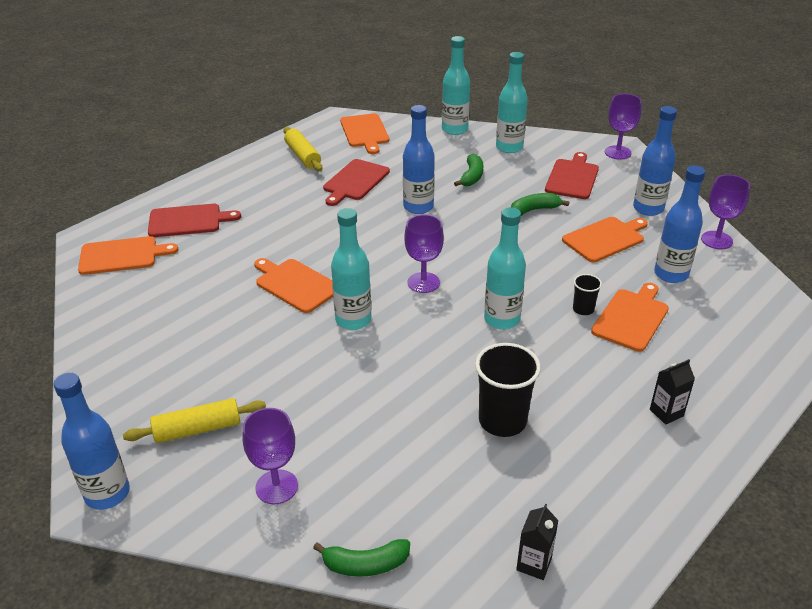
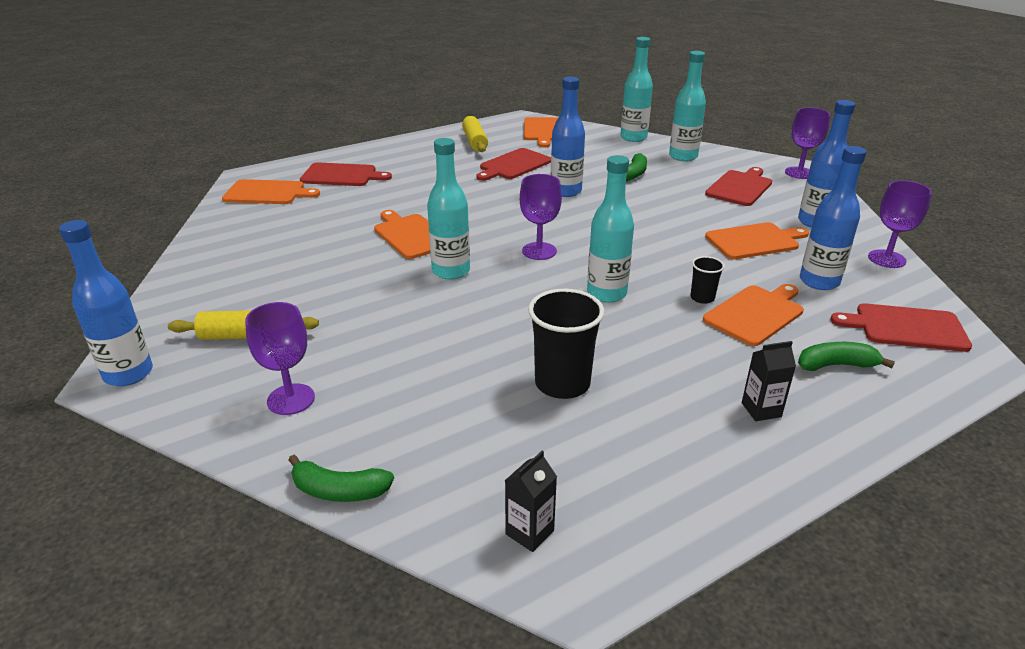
camera: 15 degrees right, 5 degrees down
(534, 210) = (686, 208): green banana -> green banana (836, 365)
(750, 309) = (906, 327): none -> red cutting board

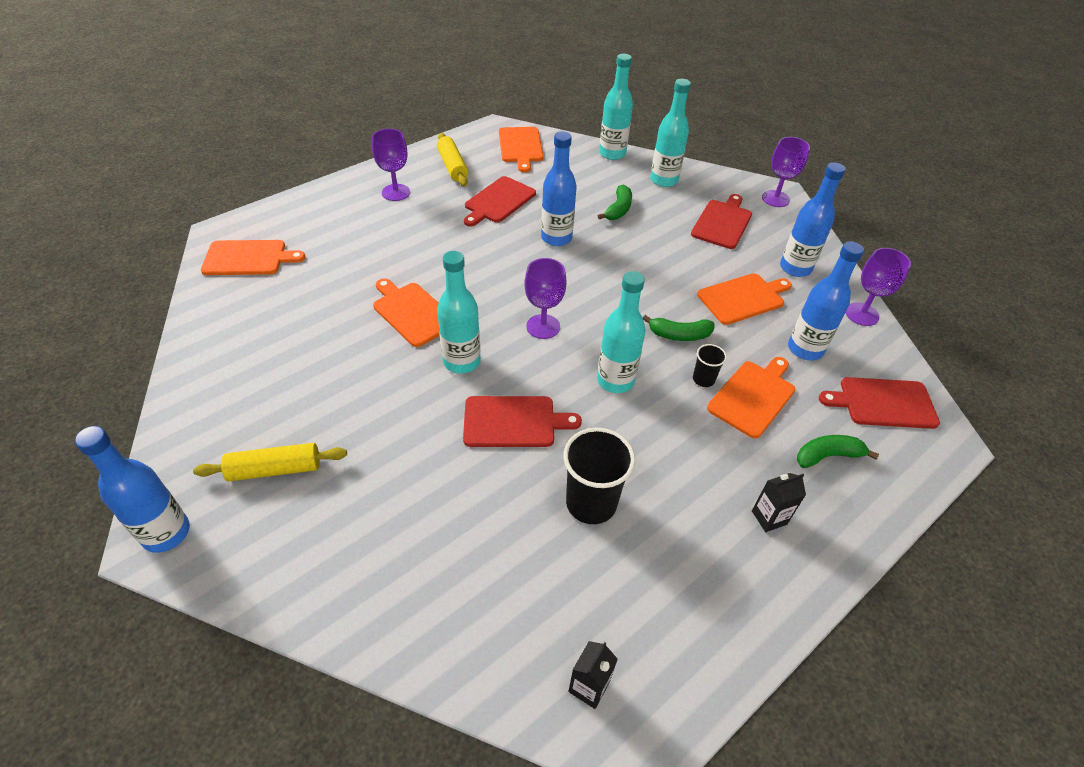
camera: 10 degrees left, 15 degrees up
(291, 399) = (339, 550): purple goblet -> purple goblet (396, 192)
(339, 491) = (409, 659): green banana -> green banana (679, 335)
(342, 175) = (322, 226): red cutting board -> red cutting board (513, 422)

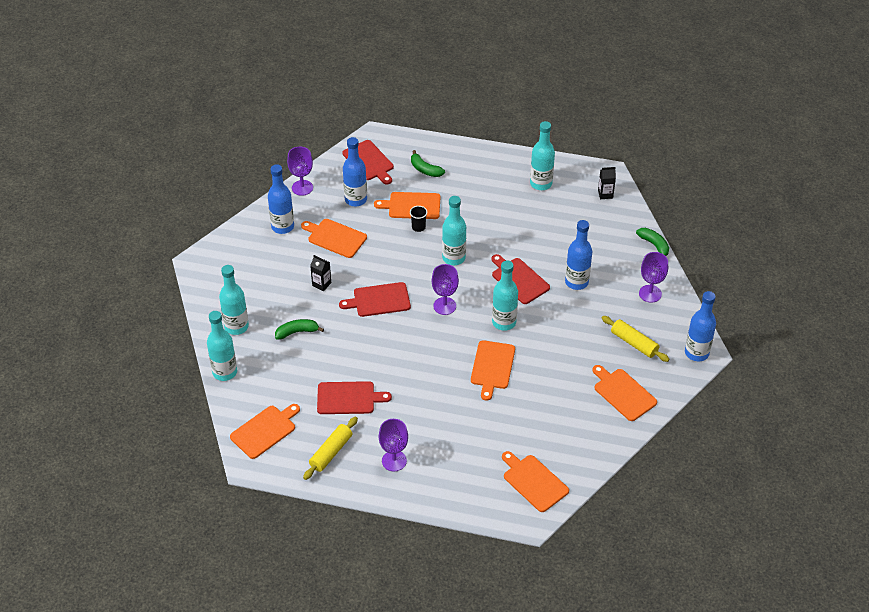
camera: 125 degrees left, 0 degrees up
(230, 399) = (623, 393): none -> orange cutting board
(556, 238) = (359, 345): blue bottle -> blue bottle (576, 282)
(591, 503) = (532, 231): black cup -> none
(679, 335) = (394, 250): green banana -> green banana (654, 245)
(692, 594) = (541, 183): none -> turquoise bottle
(722, 222) = (263, 276): red cutting board -> red cutting board (379, 300)
(769, 517) = (480, 176): black carton -> black carton (321, 284)
(775, 199) = (207, 262): purple goblet -> purple goblet (650, 293)

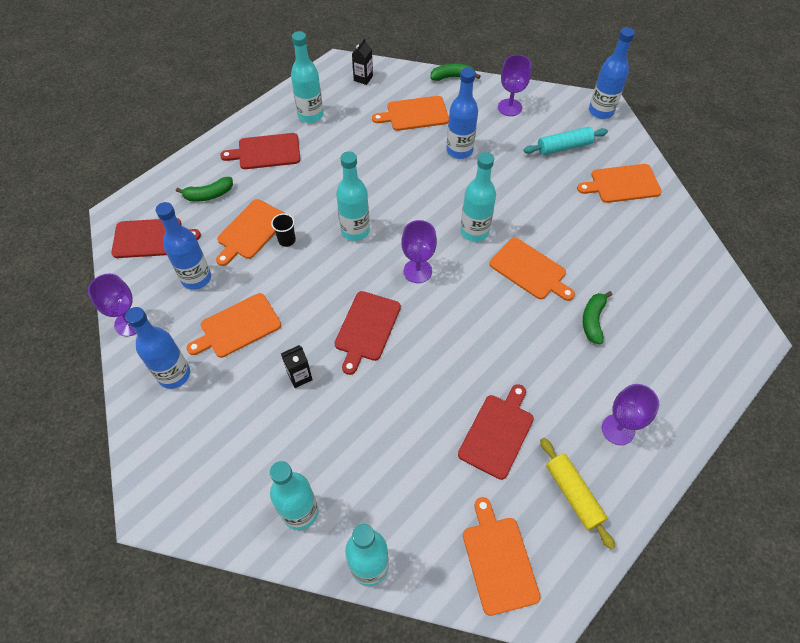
camera: 60 degrees left, 10 degrees up
(297, 332) = (357, 441): green banana -> green banana (593, 320)
(519, 279) = (424, 192): red cutting board -> red cutting board (266, 152)
(534, 481) = (704, 309): orange cutting board -> orange cutting board (414, 114)
(634, 343) = (564, 147): yellow rolling pin -> turquoise rolling pin

